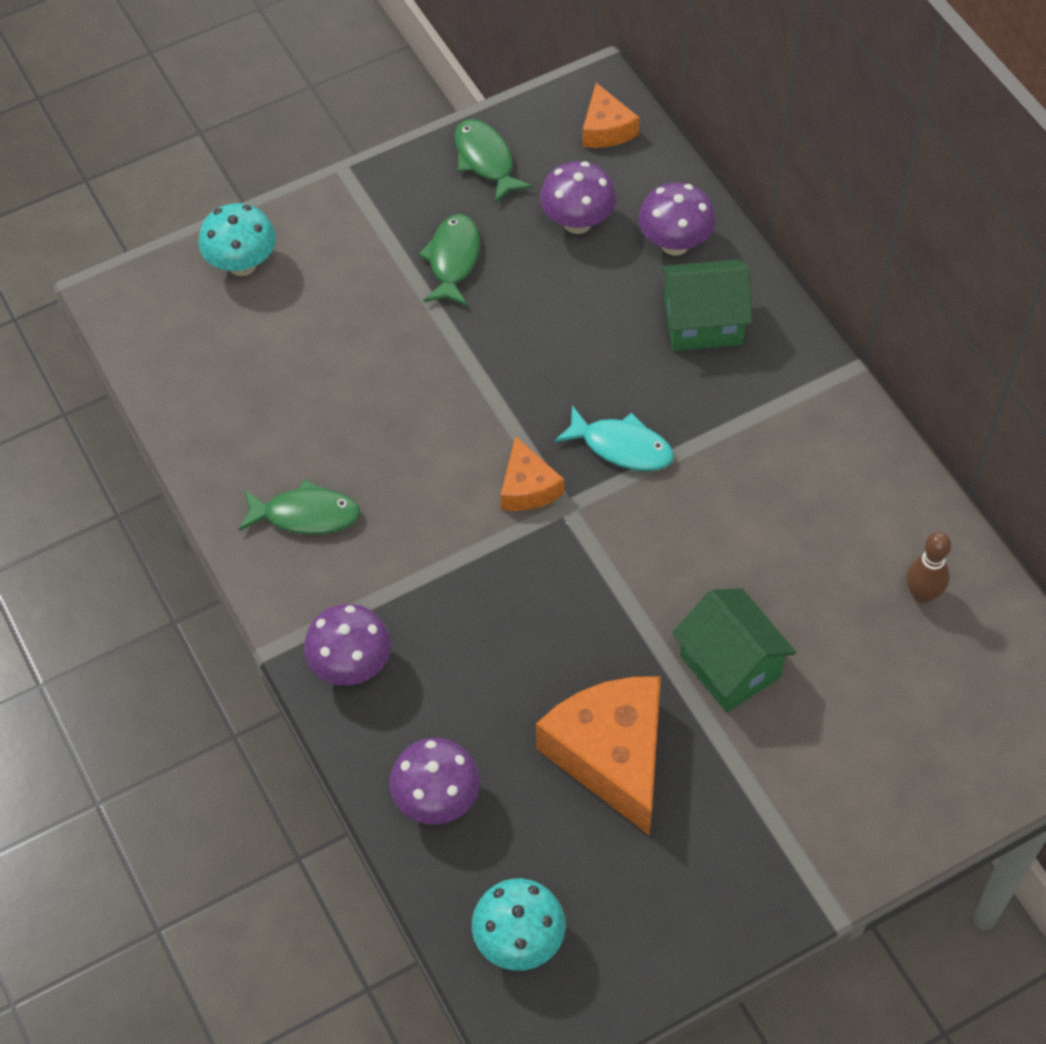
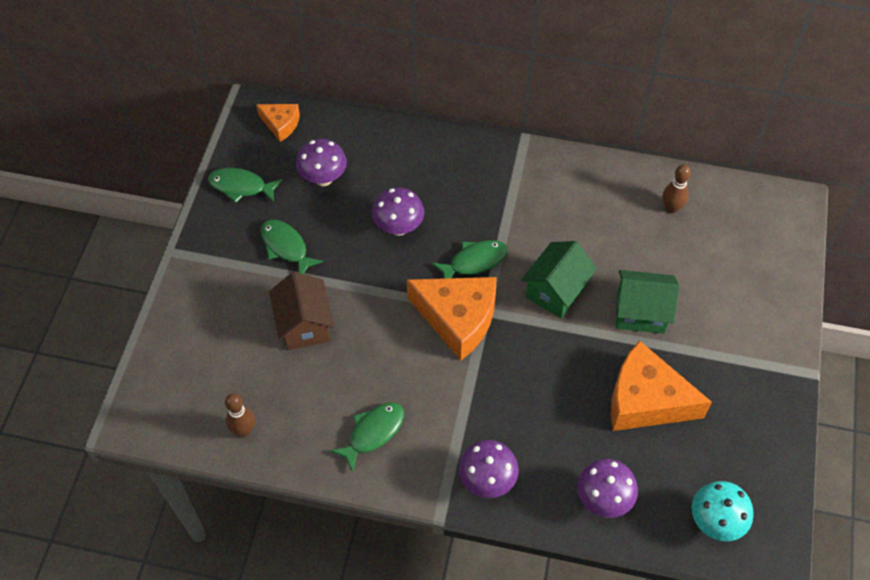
camera: 50 degrees left, 0 degrees up
(198, 398) = (244, 430): none -> brown bowling pin
(242, 264) = (180, 344): turquoise mushroom -> none
(374, 352) = (304, 325): none -> brown house
(527, 487) = (457, 319): orange cheese -> orange cheese, size x1.91
(621, 446) = (474, 261): turquoise fish -> green fish
(675, 244) = (380, 150): purple mushroom -> purple mushroom (398, 227)
(703, 323) = (438, 174): green house -> green house (556, 291)

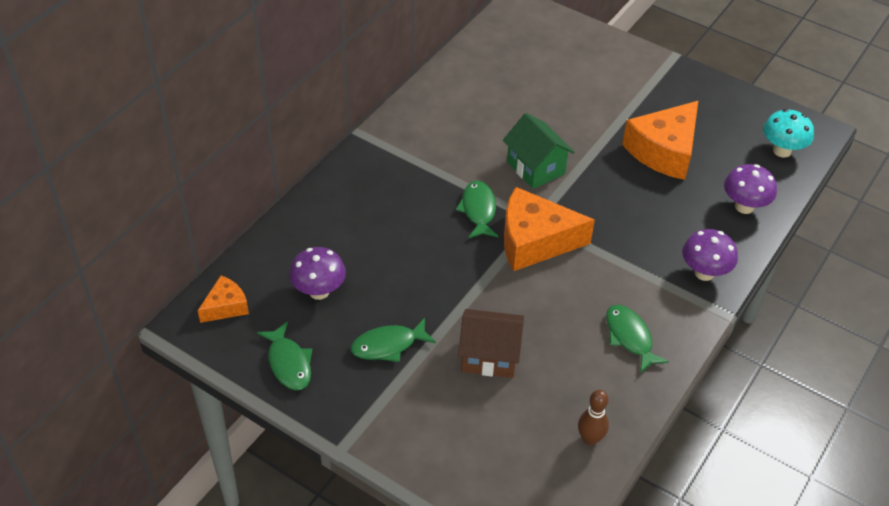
camera: 70 degrees left, 10 degrees down
(241, 187) = (289, 363): green fish -> green fish turned 60 degrees counterclockwise
(398, 227) = (412, 251): purple mushroom -> none
(457, 319) = (535, 241): orange cheese -> orange cheese turned 135 degrees counterclockwise
(640, 312) = (581, 125): green house -> none
(671, 208) = (487, 71): brown bowling pin -> none

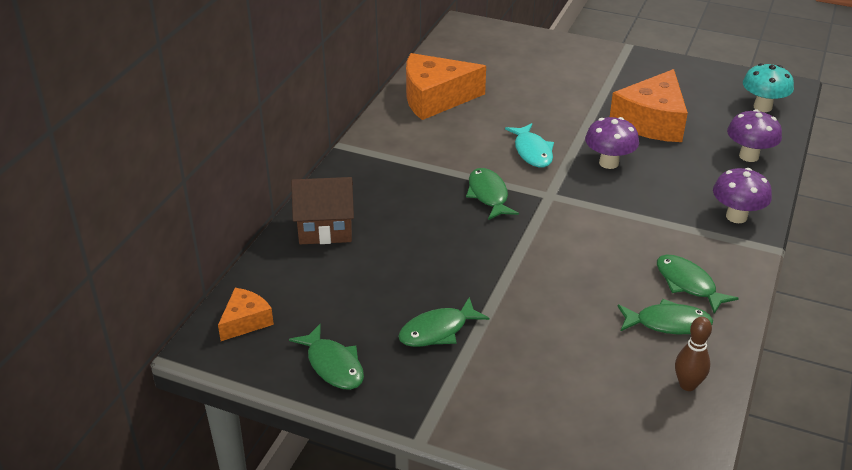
camera: 10 degrees left, 10 degrees down
(319, 291) = (345, 291): purple mushroom -> purple mushroom (609, 163)
(489, 356) = (550, 324): brown house -> brown house (325, 229)
(535, 168) = (532, 151): green house -> turquoise fish
(535, 241) = (556, 213): orange cheese -> orange cheese (435, 98)
(595, 374) = (668, 323): none -> green fish

